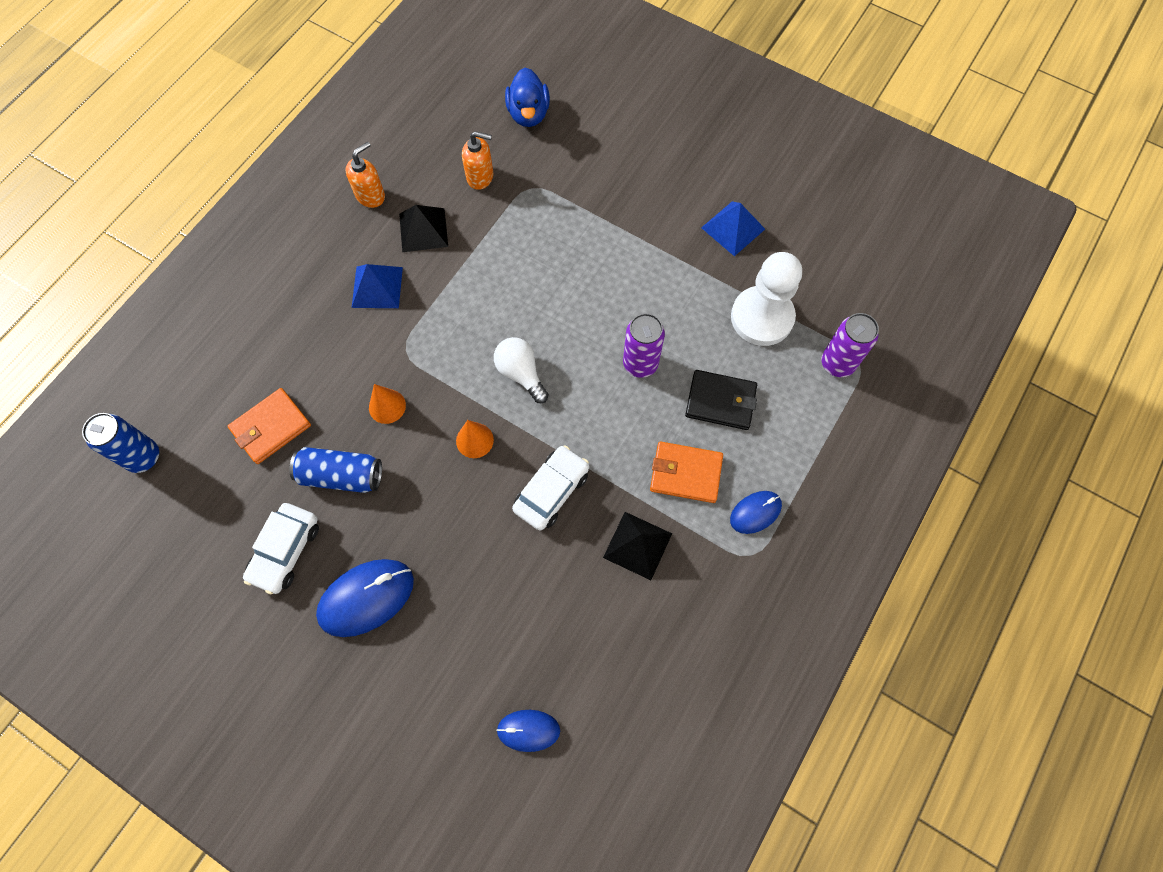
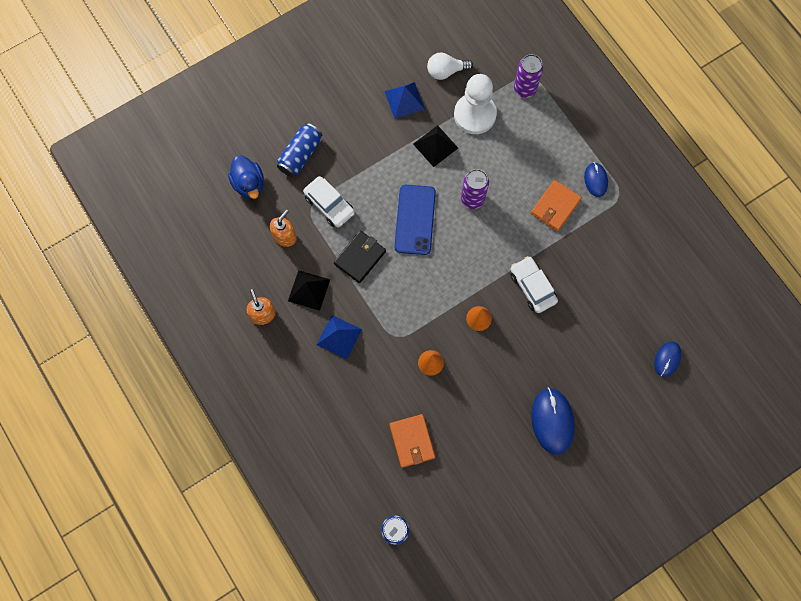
camera: 65 degrees left, 5 degrees up
(285, 551) = (501, 459): white car -> white car (329, 205)
(341, 475) = (466, 408): blue can -> blue can (300, 155)
(521, 373) = (446, 272): white light bulb -> white light bulb (446, 71)
(528, 114) = (249, 184): blue duck -> blue duck turned 45 degrees clockwise
(575, 307) = (415, 220): none -> blue phone
(637, 545) = (587, 253): black pyramid -> black pyramid (435, 146)
(720, 401) = (519, 165): black wallet -> black wallet (360, 257)

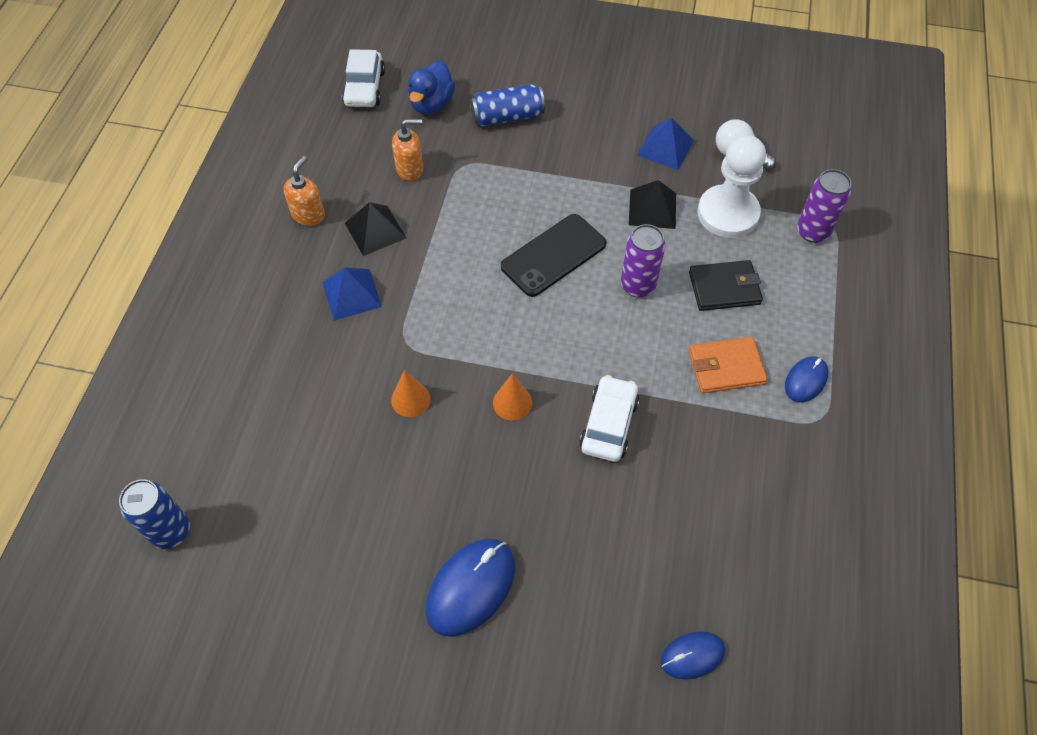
camera: 45 degrees right, 15 degrees down
(329, 205) = (484, 176): white car -> white car (364, 88)
(360, 257) = (458, 243): black wallet -> black wallet (724, 288)
(412, 441) = (298, 457): orange wallet -> none
(415, 220) = (553, 255): blue phone -> black phone

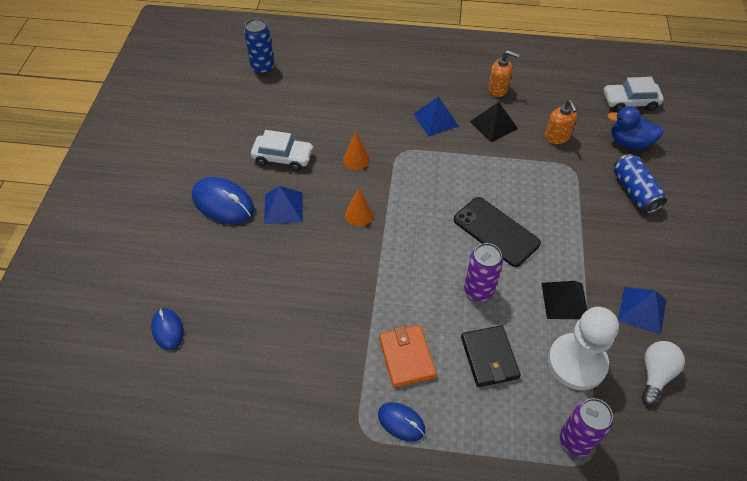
camera: 85 degrees right, 5 degrees down
(489, 500) = (283, 208): none -> blue pyramid
(609, 424) = (346, 274): white car -> white car (283, 157)

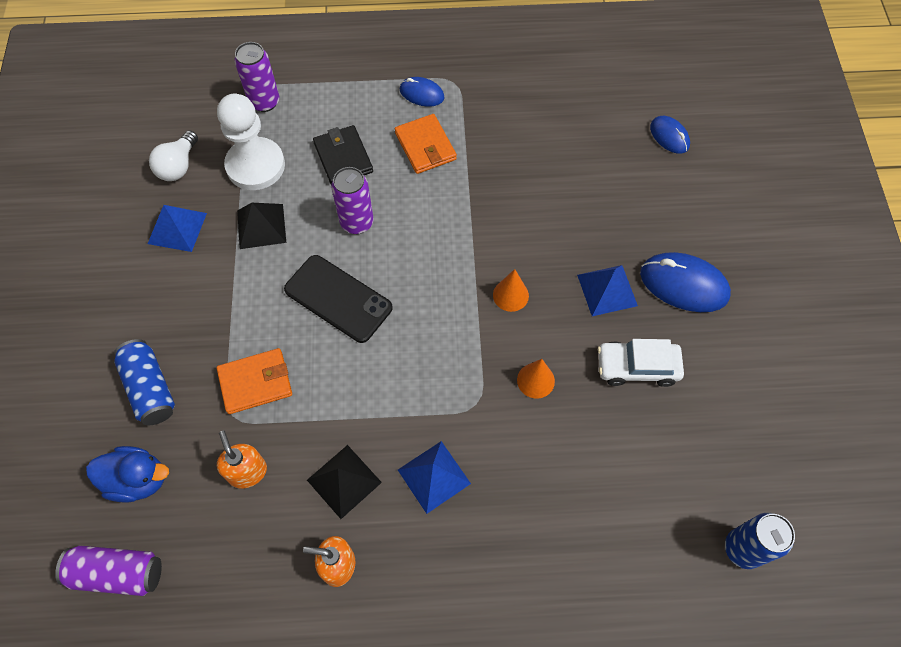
camera: 170 degrees right, 10 degrees up
(557, 185) = (255, 382): none -> orange wallet
(630, 102) = (117, 573): white car -> purple can

